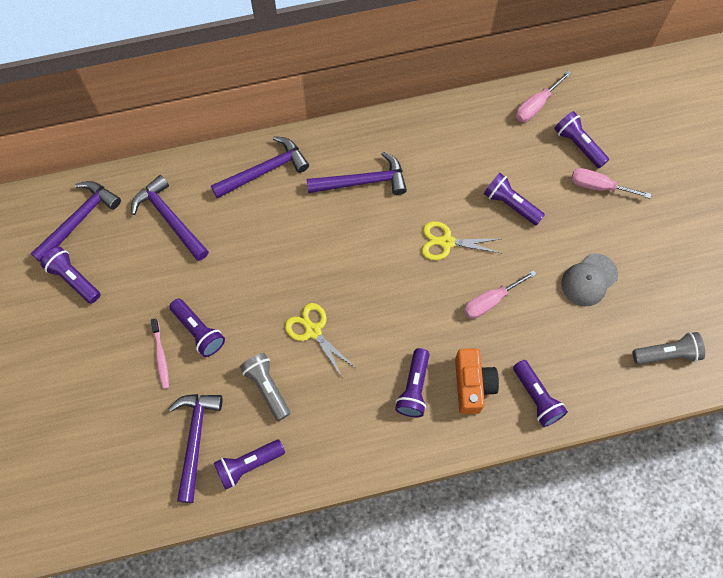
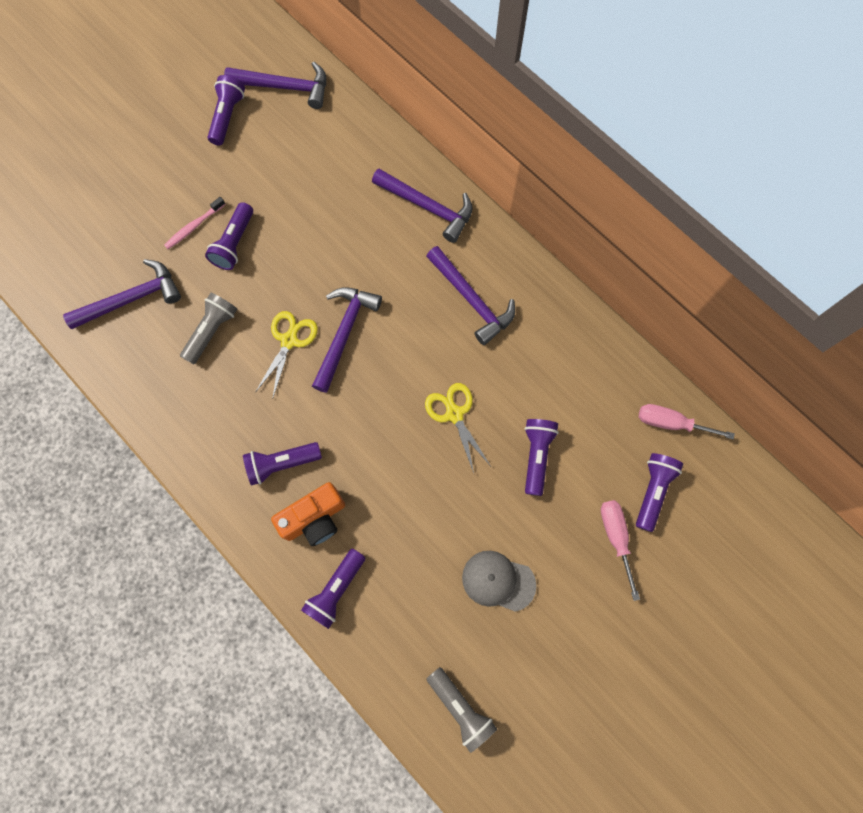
camera: 60 degrees right, 5 degrees up
(169, 218) = (330, 157): purple hammer -> purple hammer (344, 333)
(248, 465) = (131, 356): purple flashlight -> none
(490, 301) = (414, 490): pink screwdriver -> none

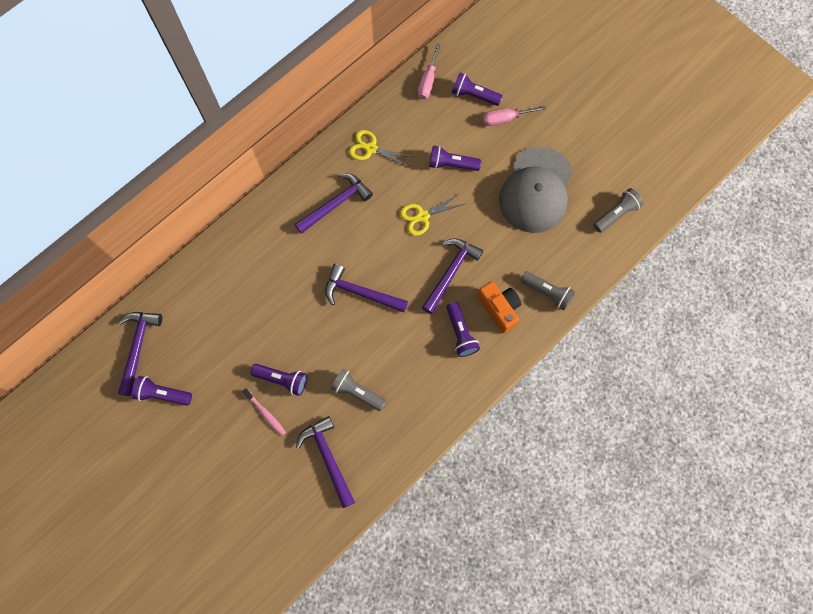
camera: 90 degrees left, 0 degrees up
(289, 340) = (365, 333): yellow scissors -> yellow scissors (370, 148)
(336, 590) = (547, 293): purple flashlight -> grey flashlight
(428, 207) = (258, 234): purple hammer -> purple hammer (450, 272)
(498, 581) = (536, 190): grey cap -> grey cap, size x1.90

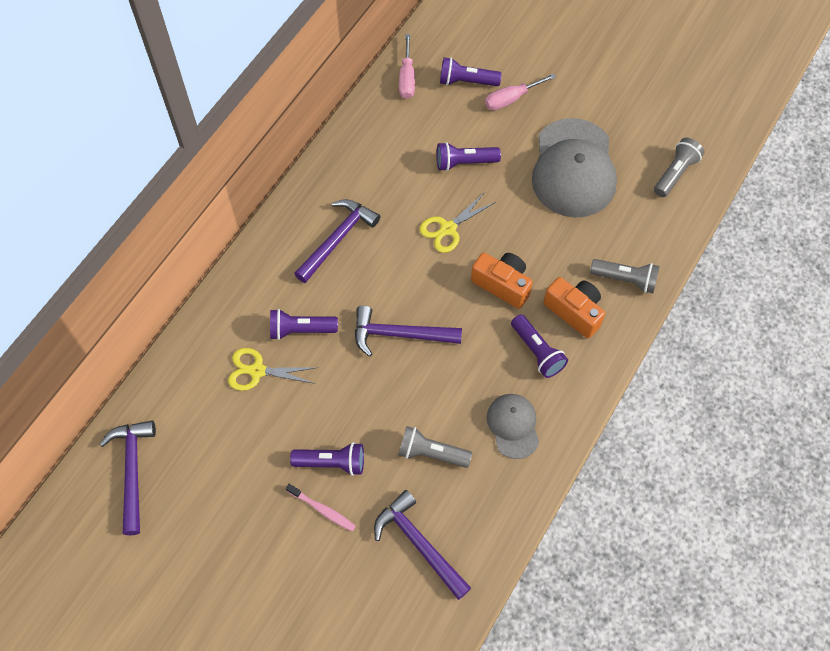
camera: 15 degrees left, 10 degrees down
(163, 394) = (181, 520): purple flashlight -> purple flashlight (301, 330)
(370, 148) = (361, 167): yellow scissors -> yellow scissors (257, 371)
(424, 387) = (513, 426): none -> grey cap
(450, 272) = (502, 284): purple hammer -> orange camera

